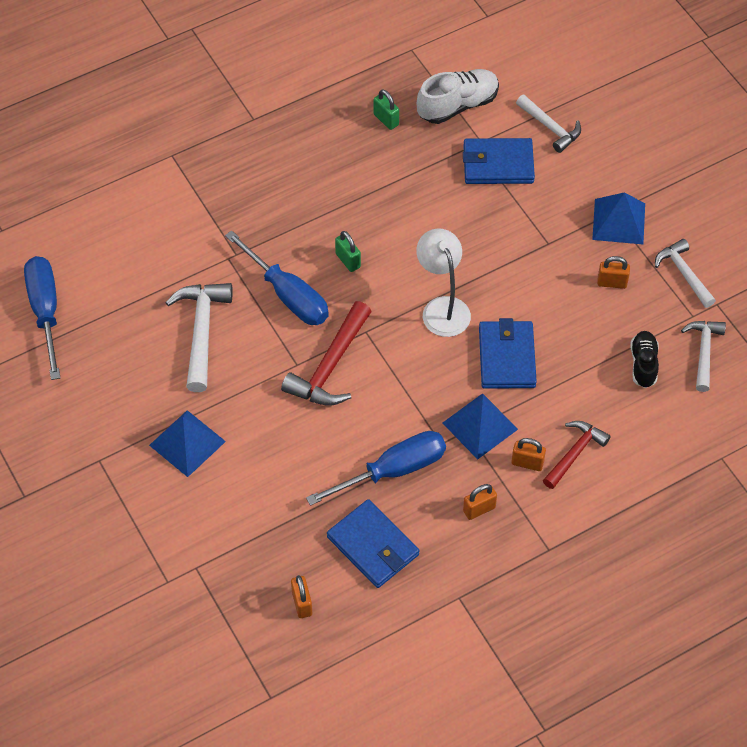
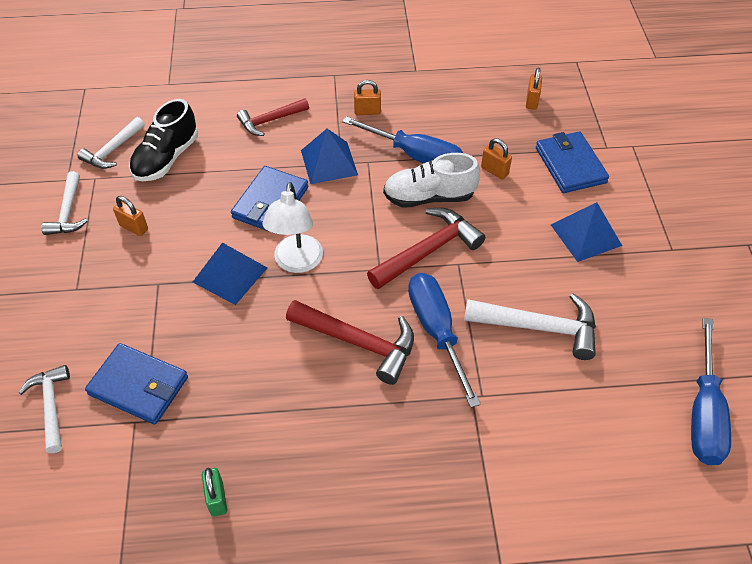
camera: 155 degrees left, 5 degrees down
(201, 332) = (539, 327): white hammer -> white hammer turned 105 degrees counterclockwise
(348, 260) = (358, 342): green padlock -> red hammer
(373, 546) = (461, 116): blue wallet -> blue wallet (570, 165)
(394, 470) = (417, 156): blue screwdriver -> blue screwdriver turned 150 degrees counterclockwise
(458, 105) = (124, 481): white shoe -> white shoe (429, 197)
(527, 463) = (310, 127): orange padlock -> orange padlock (494, 171)
(619, 221) = (78, 278): blue pyramid -> blue pyramid (230, 274)
(643, 364) = (166, 158): black shoe -> black shoe, size x1.54

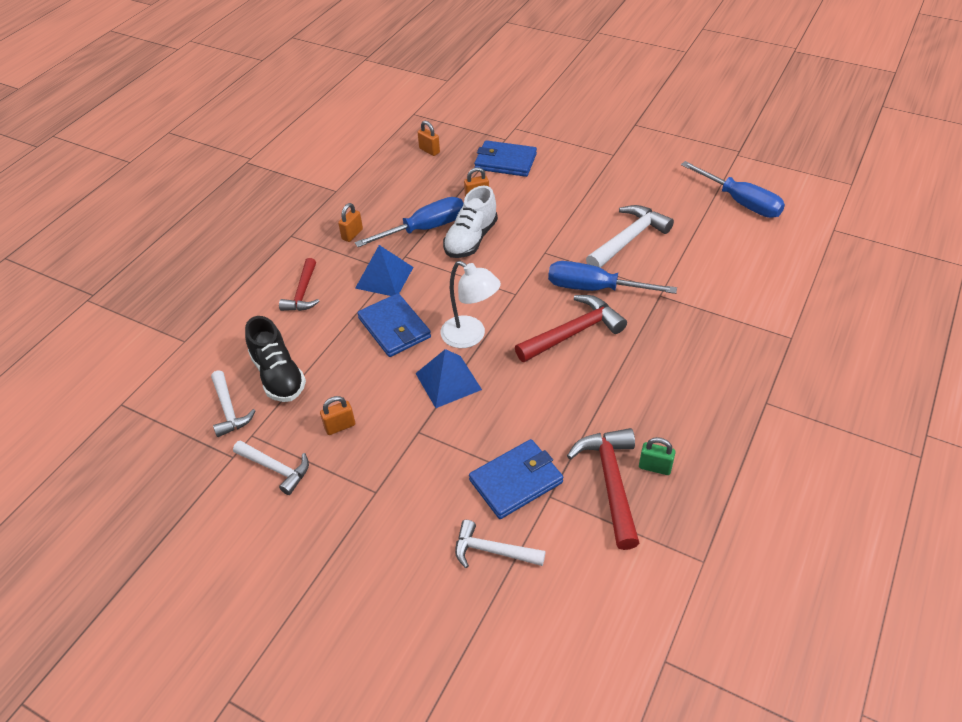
camera: 55 degrees left, 5 degrees down
(428, 251) = (520, 262): red hammer -> red hammer (611, 482)
(586, 235) = (571, 183): blue pyramid -> none

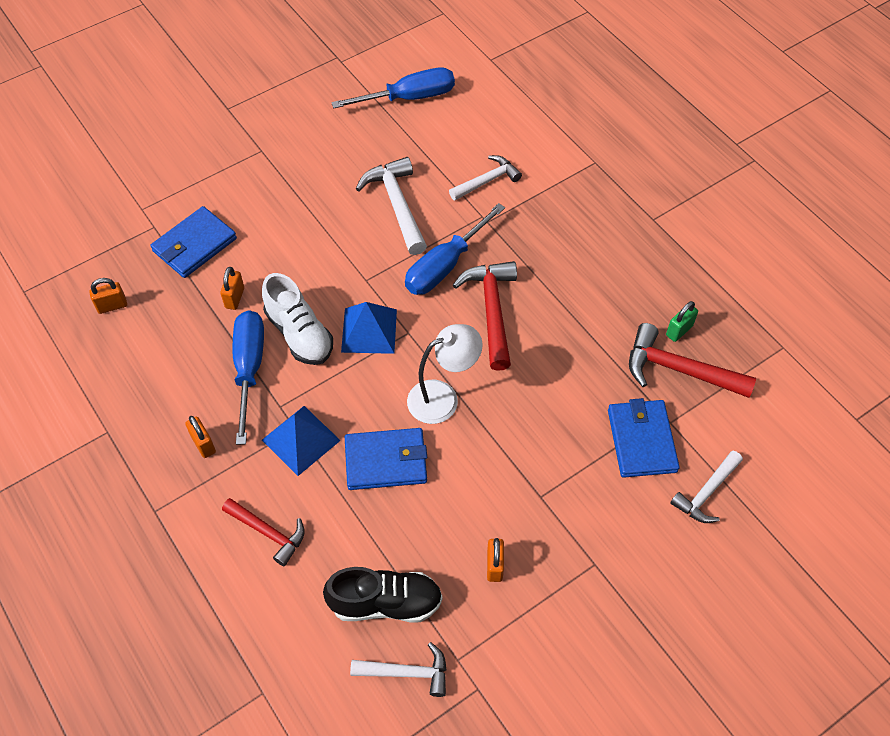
camera: 65 degrees left, 10 degrees up
(276, 468) = (517, 648): white hammer -> white hammer (487, 181)
(448, 381) = (491, 443): blue pyramid -> blue pyramid (369, 330)

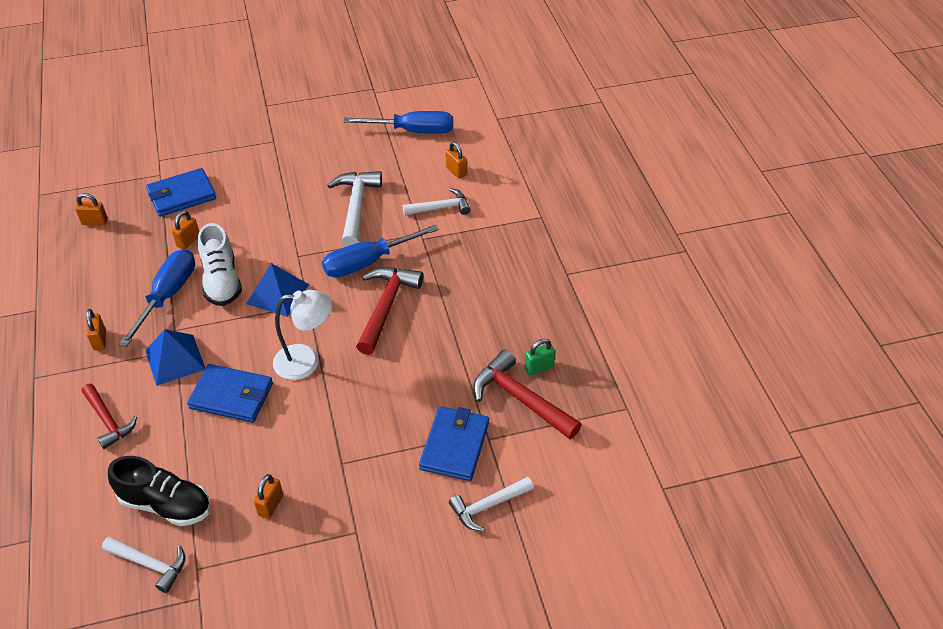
camera: 20 degrees right, 10 degrees down
(480, 133) = (456, 171): none -> orange padlock

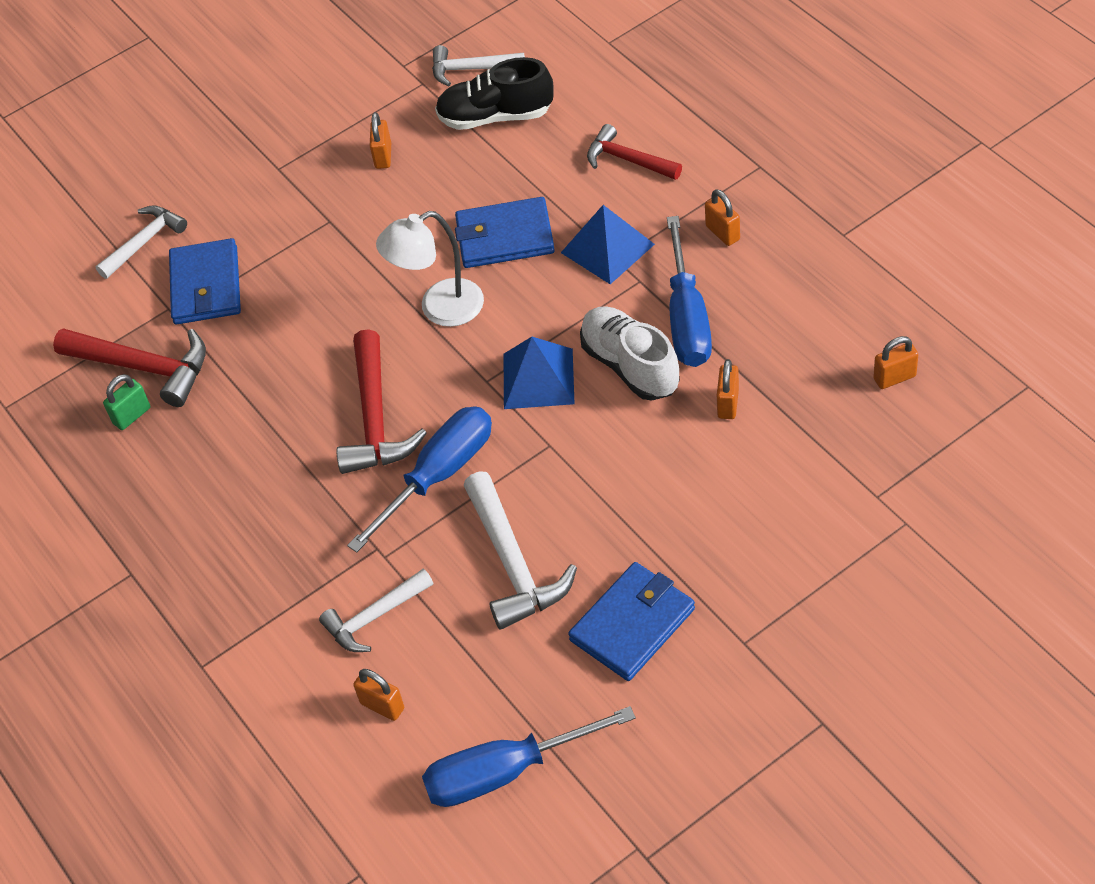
camera: 165 degrees right, 5 degrees up
(181, 195) = (806, 473): blue wallet -> blue wallet (632, 624)

